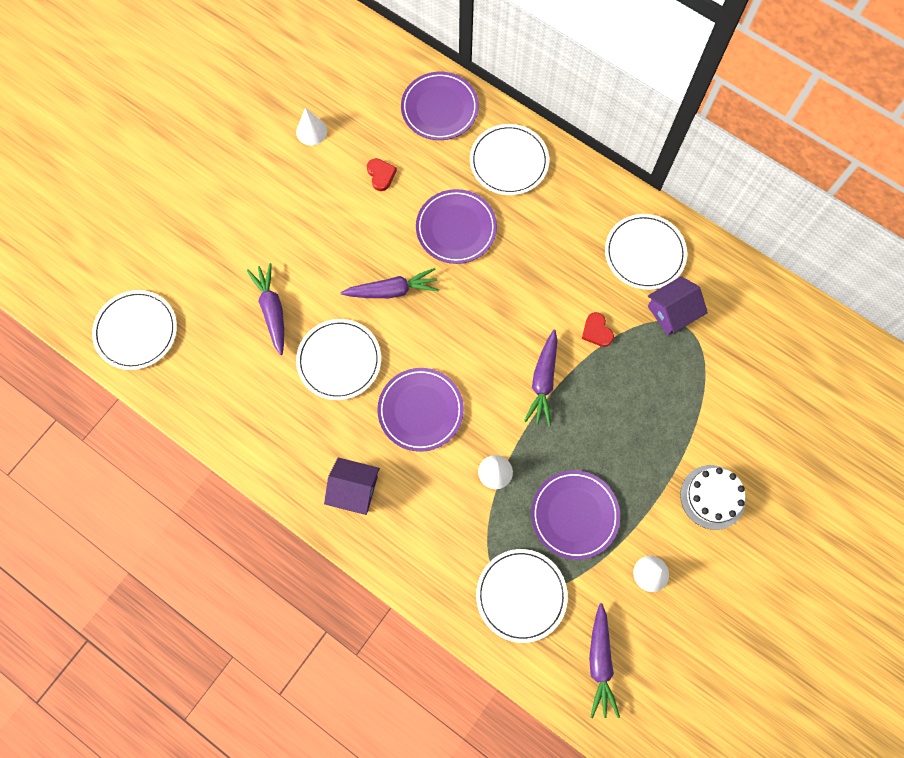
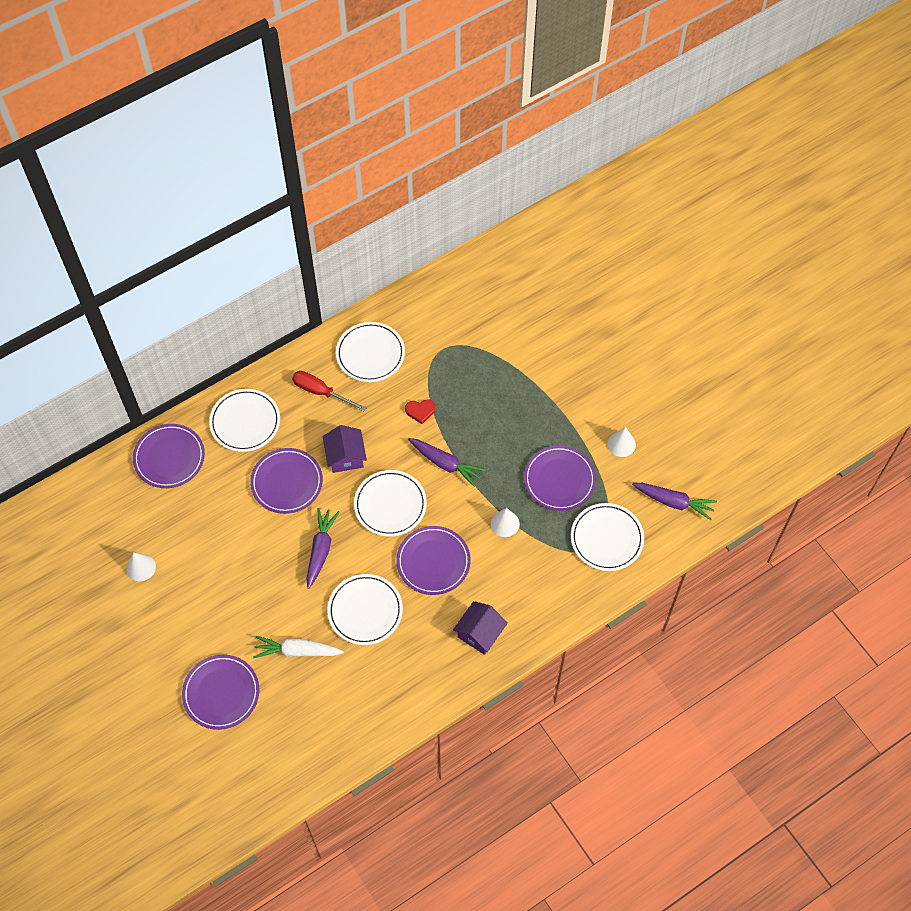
camera: 70 degrees left, 10 degrees down
(136, 331) = (267, 772): white plate -> white plate (390, 504)
(205, 256) = (221, 693): none -> purple plate
(272, 310) = (297, 651): purple carrot -> white carrot
(381, 175) = (210, 524): red heart -> none
(575, 221) = (321, 392): none -> red screwdriver
(672, 312) = (427, 353): purple house -> purple house (345, 456)
(712, 497) = (580, 382): white cake -> none

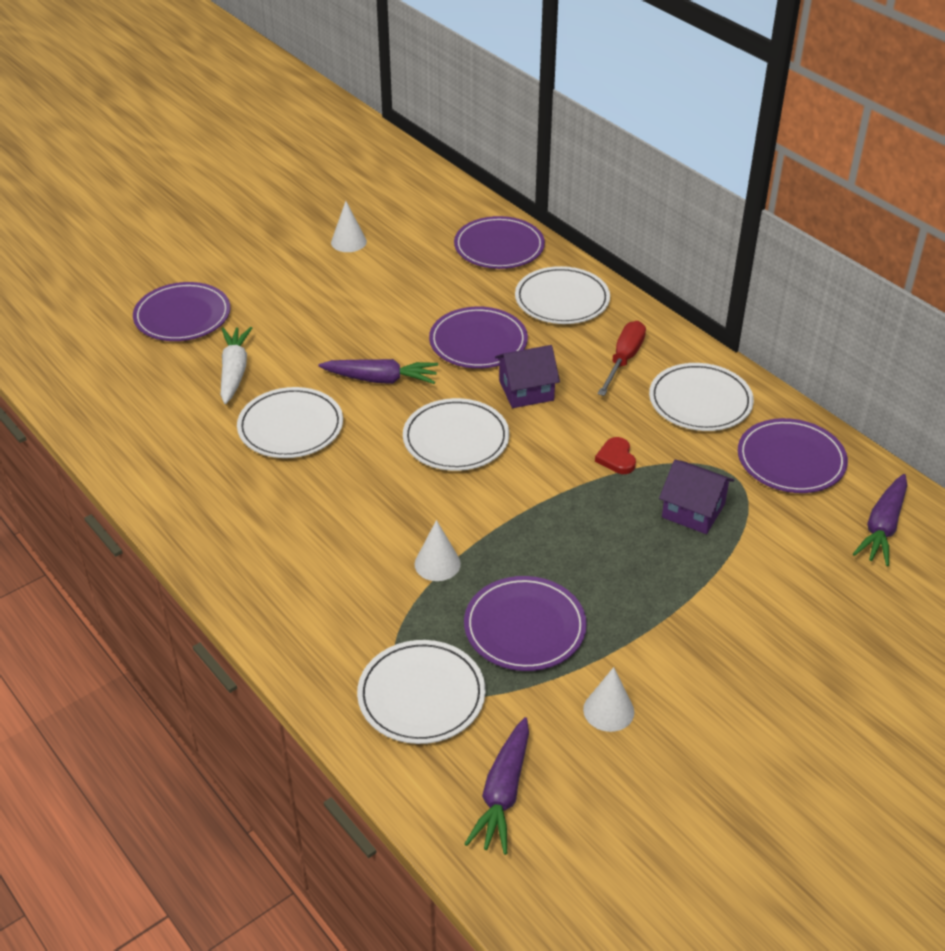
camera: 85 degrees right, 20 degrees down
(433, 562) = (368, 488): purple plate -> purple plate (791, 460)
(446, 464) = (531, 491): purple carrot -> purple carrot (882, 527)
(479, 633) = (253, 545): purple house -> purple house (693, 510)

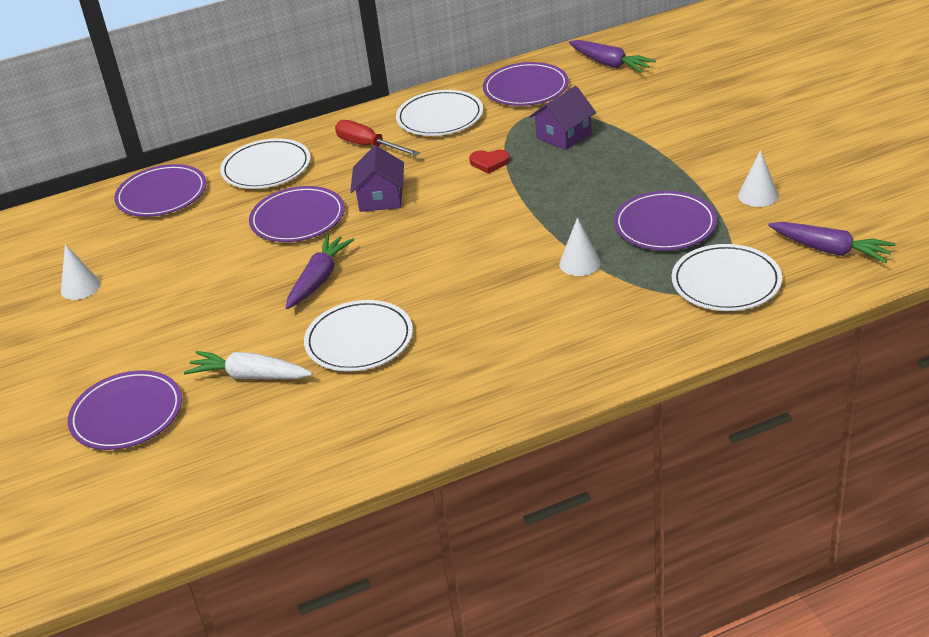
camera: 70 degrees left, 5 degrees down
(456, 438) = (426, 241): white plate -> none

